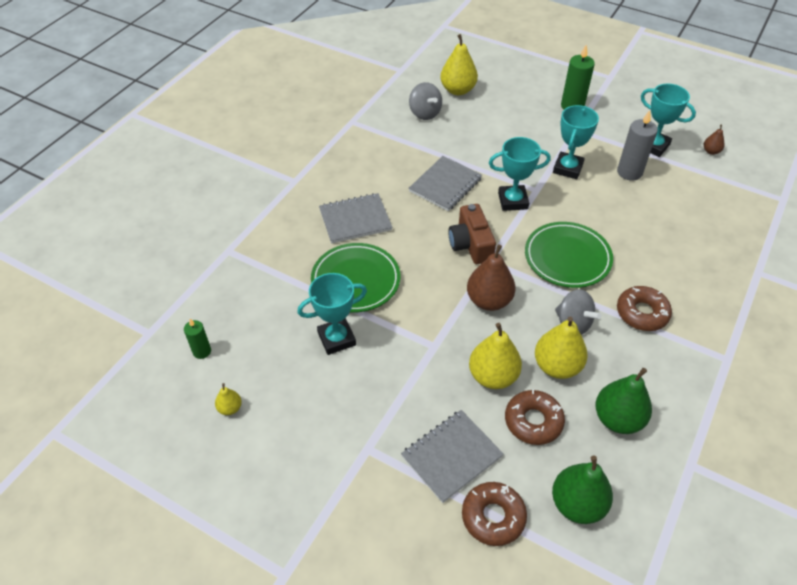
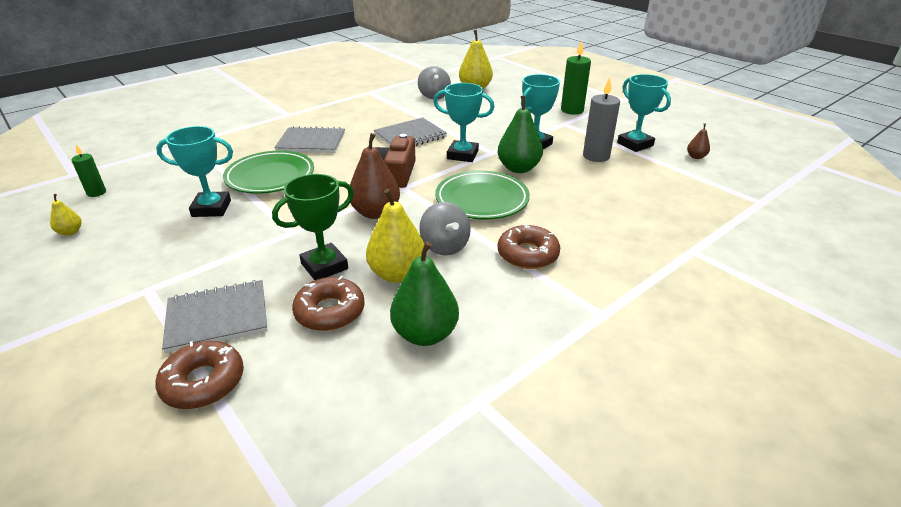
camera: 20 degrees right, 15 degrees down
(493, 376) = (324, 266): yellow pear -> green trophy
(577, 504) = (306, 399): green pear -> green pear (518, 168)

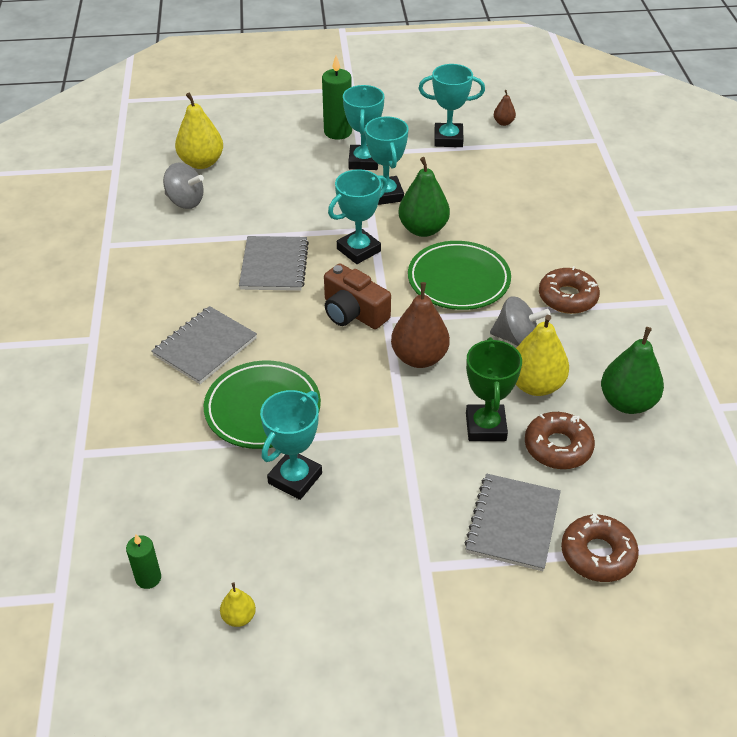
camera: 55 degrees left, 10 degrees up
(557, 127) = (363, 161): none -> turquoise trophy
(596, 156) = (447, 173): grey candle -> none

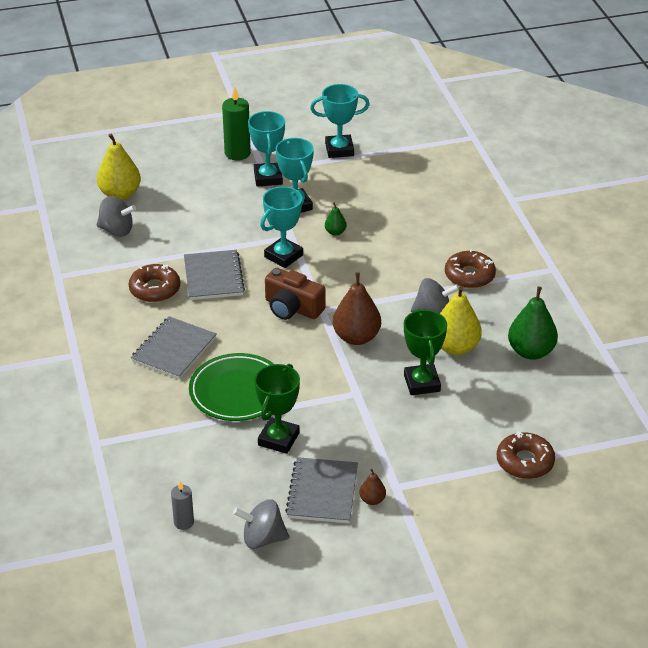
camera: 10 degrees left, 5 degrees down
(148, 578) = (183, 522): green candle -> grey candle
(239, 617) = (262, 538): yellow pear -> grey spinning top
(295, 478) = (278, 439): turquoise trophy -> green trophy
(423, 229) = (335, 232): green pear -> green pear, size x0.49
(458, 280) = (375, 271): green plate -> none
(503, 123) = (386, 130): brown pear -> brown pear (372, 500)
(512, 523) = (456, 449): grey notebook -> grey notebook (322, 492)
(558, 447) = (481, 391): brown donut -> brown donut (155, 289)

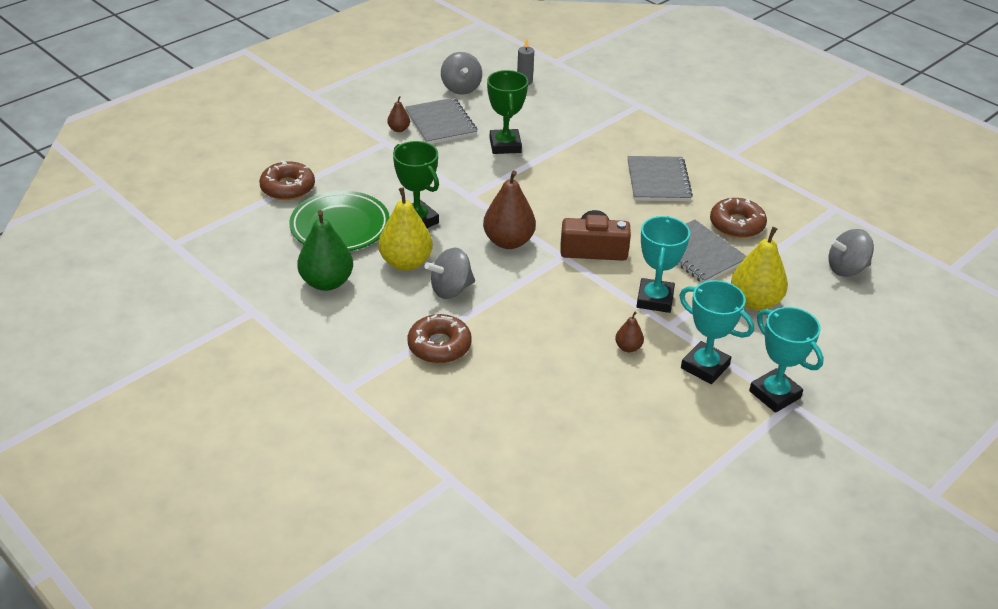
camera: 150 degrees right, 0 degrees up
(120, 194) = (899, 311): yellow pear -> yellow pear (755, 302)
(237, 153) = (850, 418): green candle -> none
(237, 391) = (571, 167): green plate -> green plate (340, 226)
(262, 538) = (461, 88): grey spinning top -> grey spinning top turned 105 degrees clockwise
(335, 232) = (628, 347): green pear -> brown pear
(339, 149) = (736, 477): turquoise trophy -> none

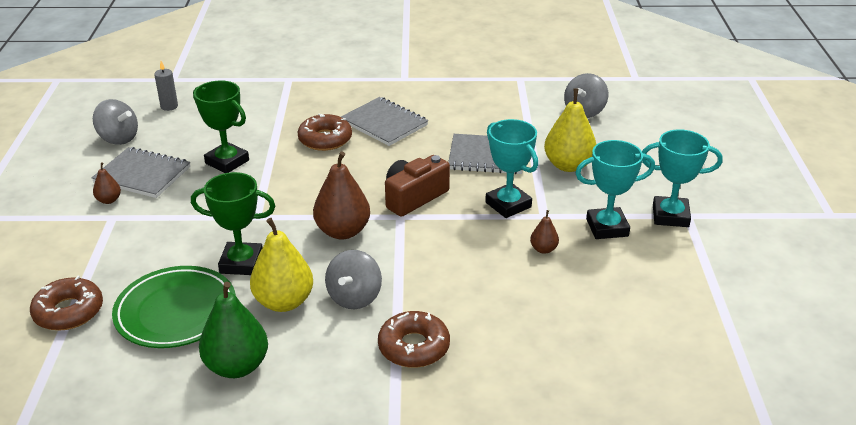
camera: 45 degrees left, 5 degrees down
(736, 224) = (480, 123): brown donut -> brown donut (325, 139)

